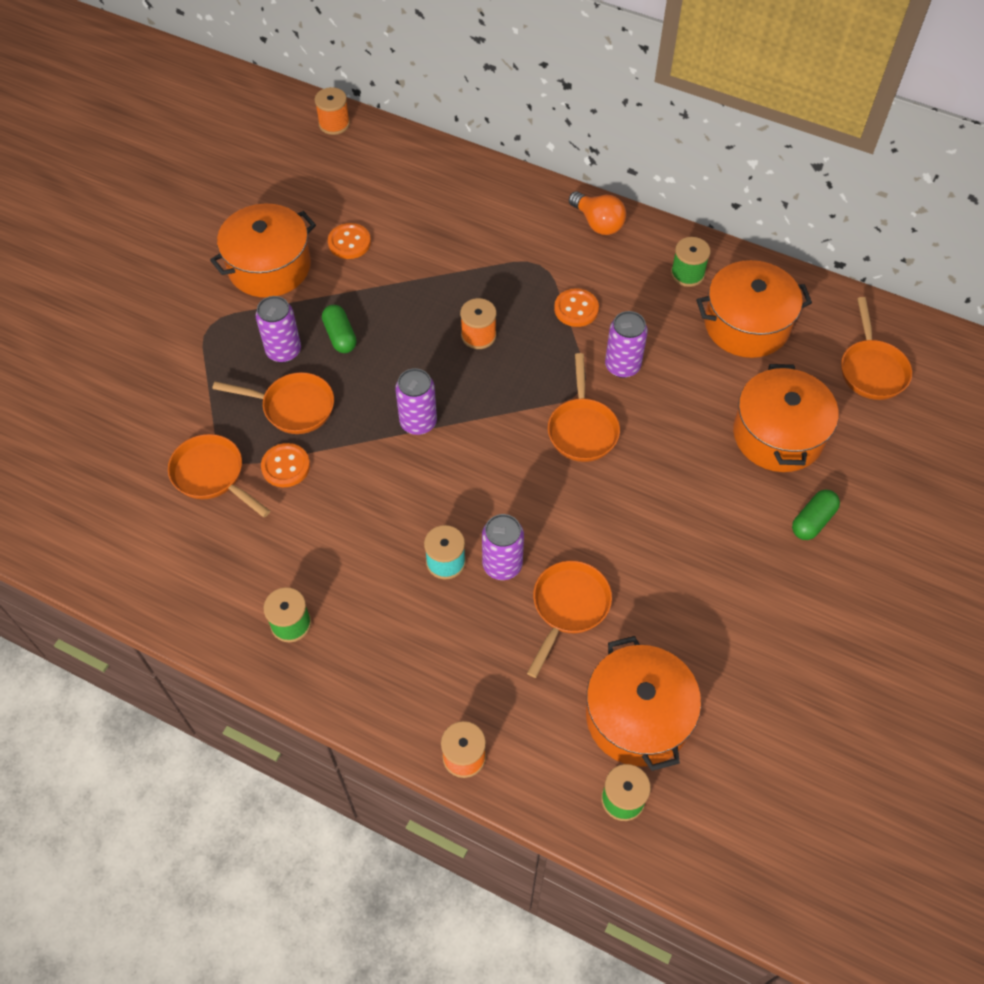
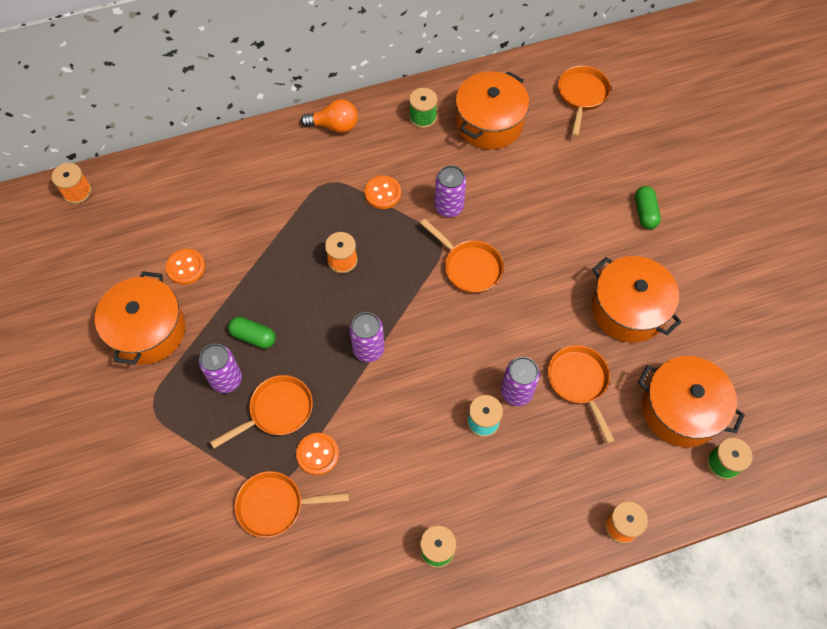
camera: 45 degrees left, 5 degrees up
(778, 435) = (576, 177): orange pot -> orange pot (628, 309)
(872, 369) = (581, 96): orange pan -> orange pan turned 120 degrees counterclockwise

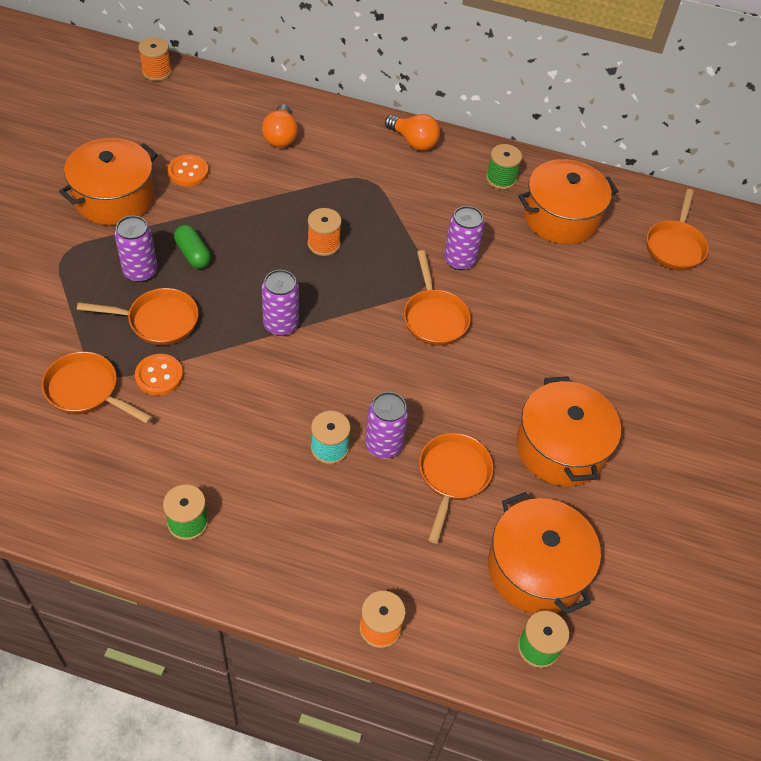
camera: 30 degrees right, 10 degrees down
(230, 187) = (281, 136): none -> orange light bulb
(382, 193) = (408, 215): orange button -> none
(581, 96) = (675, 246): orange pan -> orange pan turned 150 degrees clockwise
(645, 212) = (654, 377): green capsule -> none

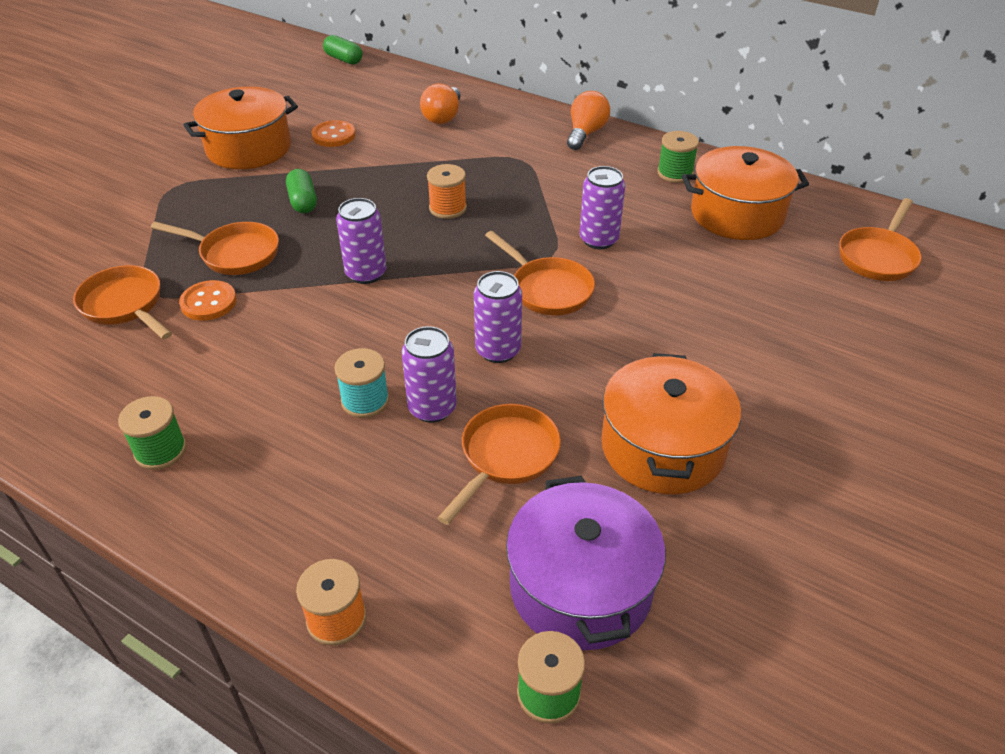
camera: 20 degrees right, 10 degrees down
(140, 271) = (240, 210): purple can -> purple can (498, 350)
(157, 72) = (344, 59): orange spool -> green capsule
(413, 141) = (585, 133): orange light bulb -> orange light bulb turned 120 degrees counterclockwise
(434, 317) = (547, 289): orange pan -> orange pan turned 45 degrees counterclockwise
(536, 569) = (580, 587): orange pot -> purple pot

